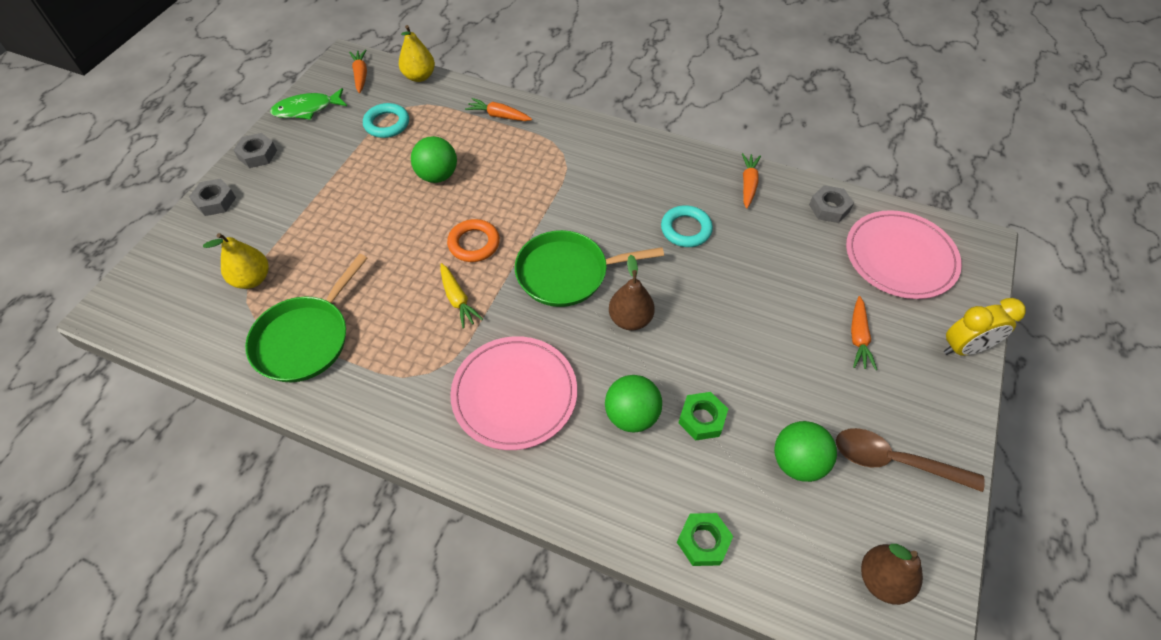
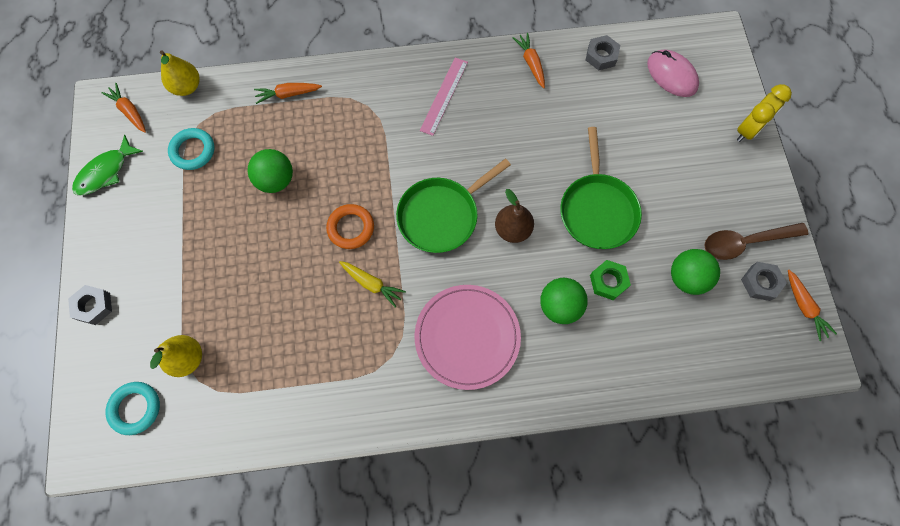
camera: 30 degrees left, 15 degrees up
(257, 155) = (95, 241): grey nut -> grey nut (760, 283)
(305, 339) = (274, 384): green pan -> green pan (597, 210)
(641, 175) = (444, 96): none -> pink ruler
(686, 229) = (507, 129): turquoise ring -> turquoise ring (135, 408)
(703, 541) = (659, 370): green nut -> none
(858, 337) = (677, 158): orange carrot -> orange carrot (804, 307)
(882, 579) = (777, 330): brown pear -> none
(900, 257) = (672, 75): pink plate -> pink mouse

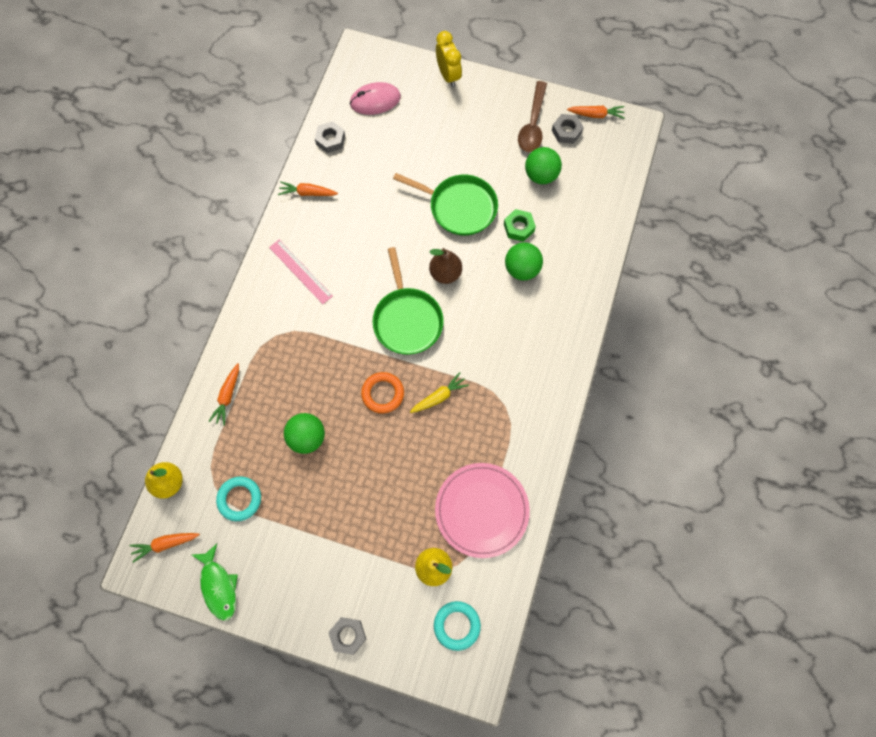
camera: 65 degrees left, 0 degrees up
(467, 337) = (515, 344): pink plate -> pink plate (481, 510)

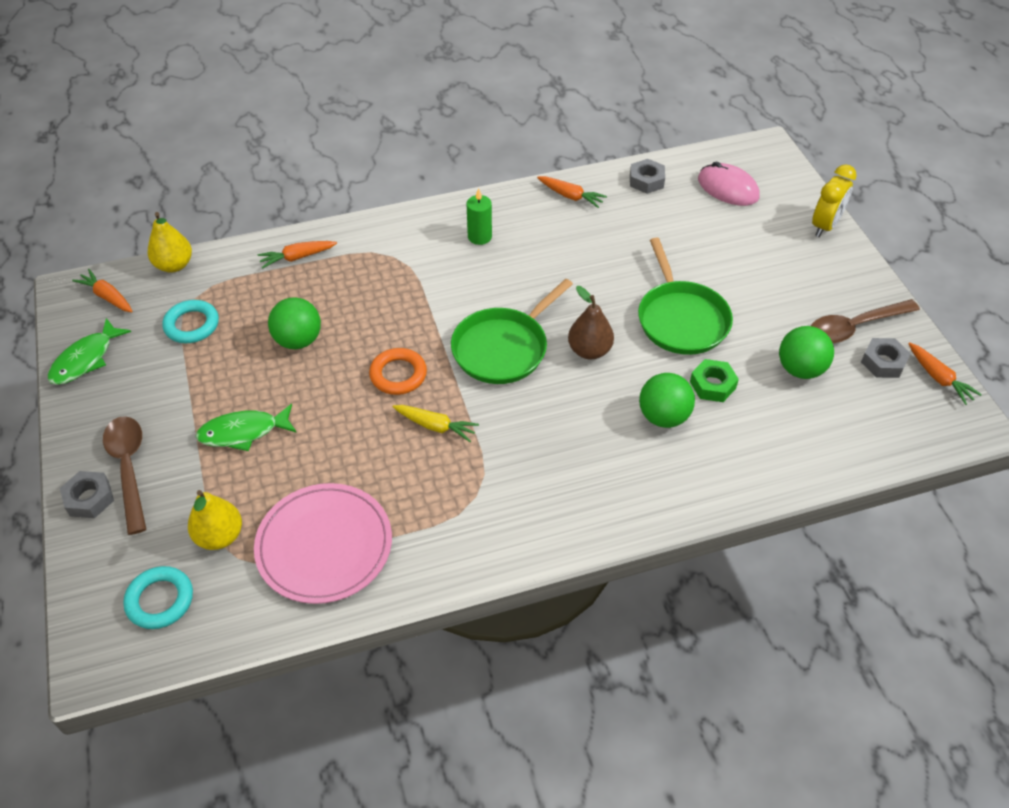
camera: 55 degrees right, 20 degrees down
(300, 271) = (479, 237): pink ruler -> green candle
(307, 193) = (570, 196): orange carrot -> orange carrot turned 150 degrees clockwise
(340, 599) = (129, 468): none -> brown spoon
(361, 513) = (243, 432): none -> green fish

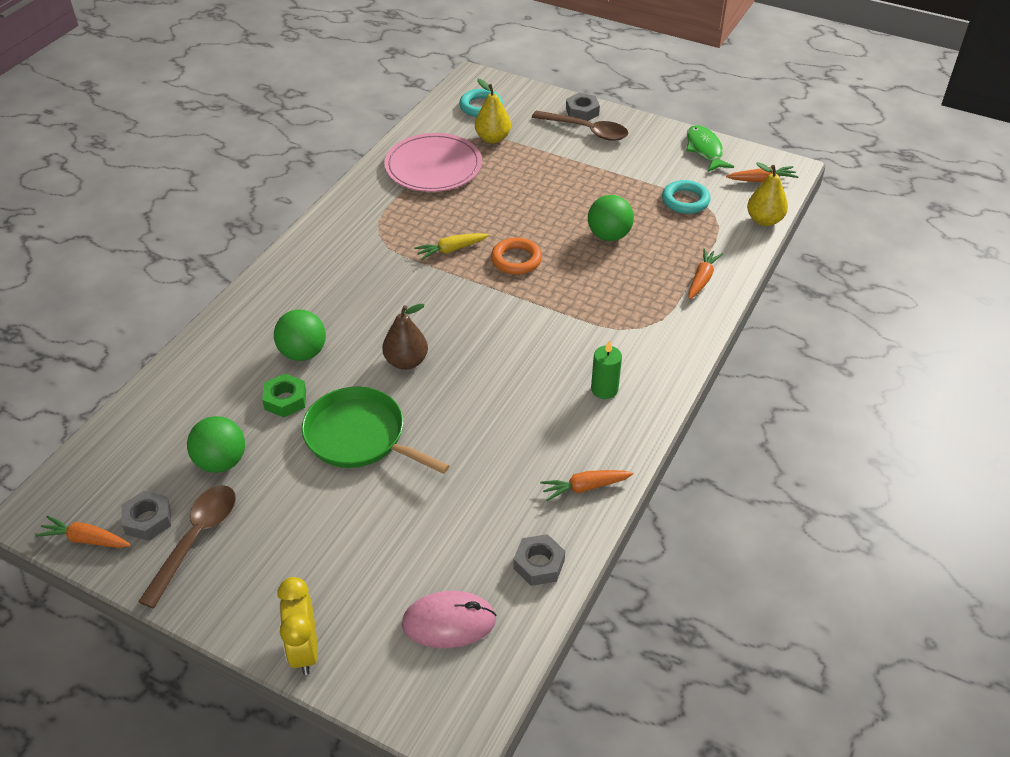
camera: 135 degrees right, 5 degrees down
(243, 432) = (557, 178): green fish -> none
(503, 348) = (470, 321): green pan -> none

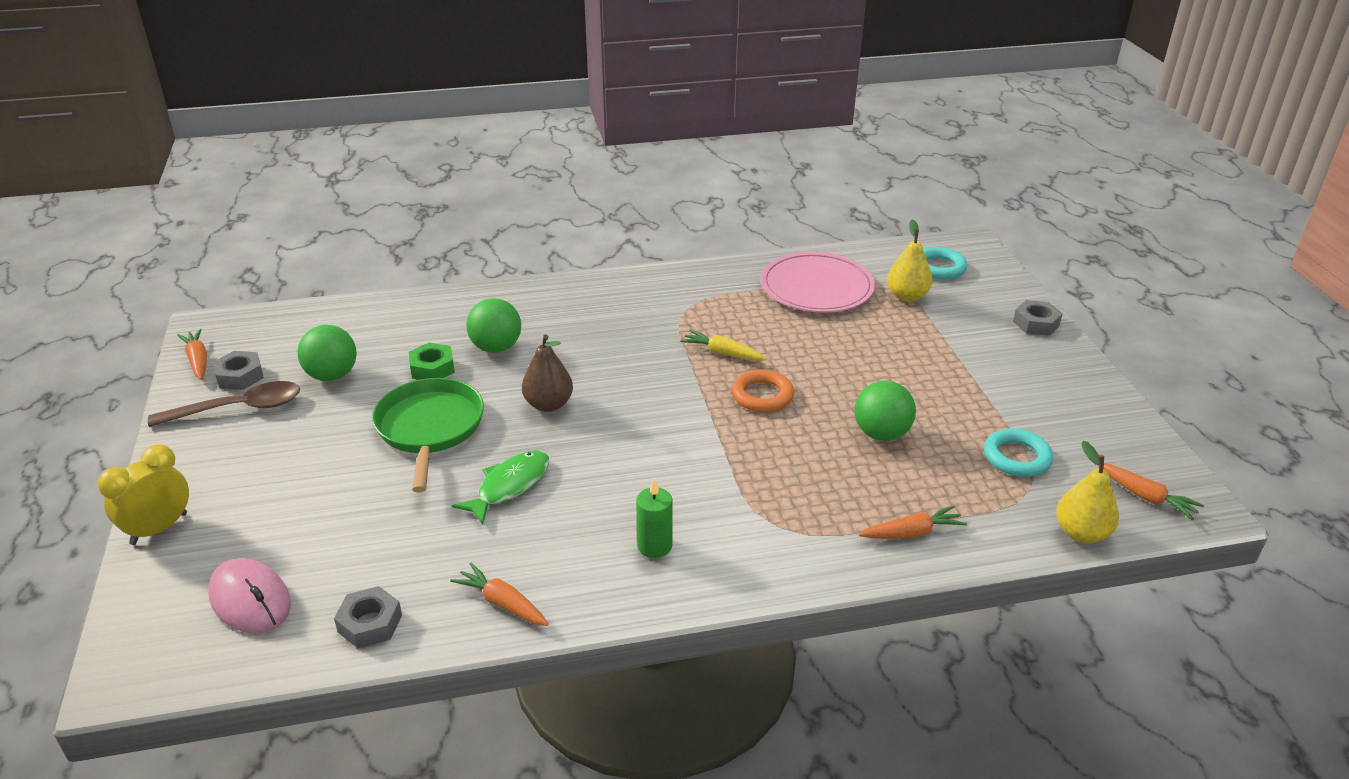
camera: 50 degrees right, 10 degrees down
(586, 131) = (1012, 340): brown spoon -> none
(705, 150) = (1121, 430): green fish -> green fish (509, 486)

